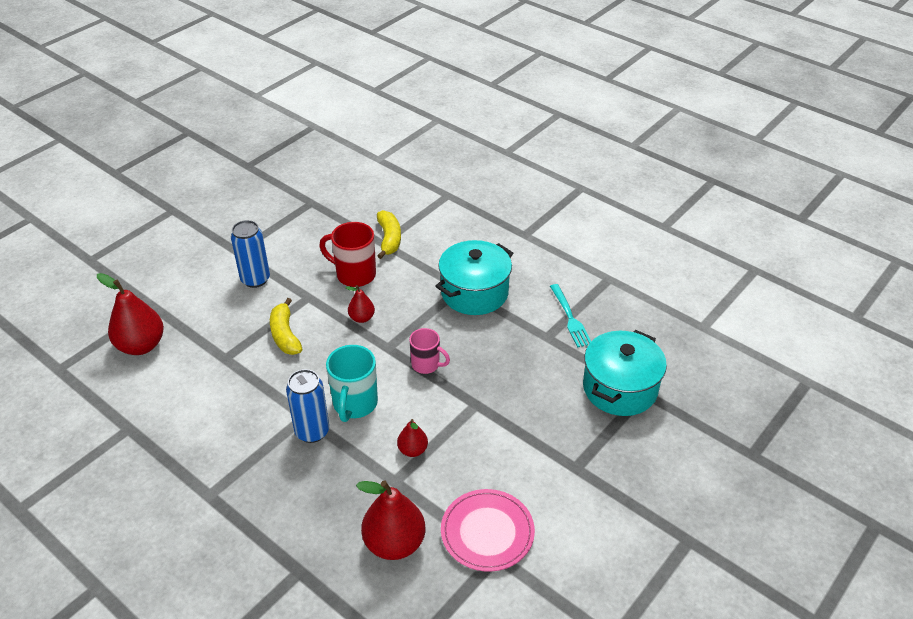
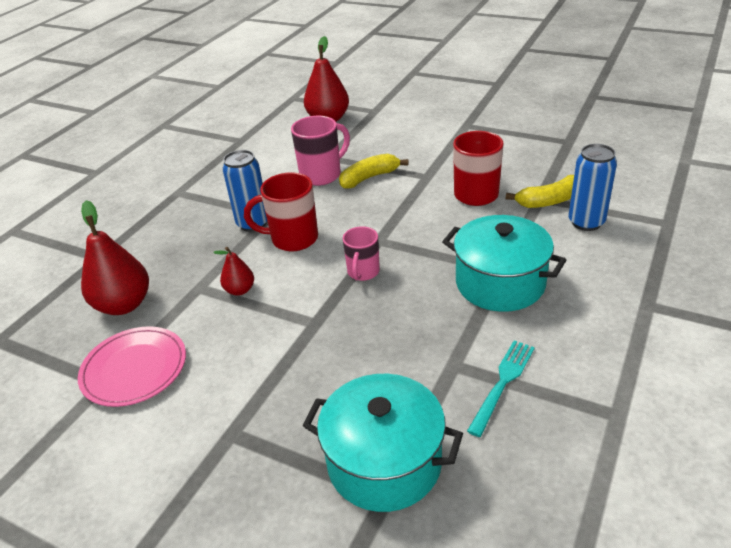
camera: 80 degrees right, 5 degrees down
(255, 279) = (434, 144): blue can -> blue can (586, 222)
(256, 368) = (322, 175): none -> pink mug
(354, 404) = (293, 239): turquoise mug -> red mug
(362, 318) = (413, 214): red pear -> none
(570, 318) = (502, 383): turquoise fork -> turquoise fork turned 150 degrees clockwise

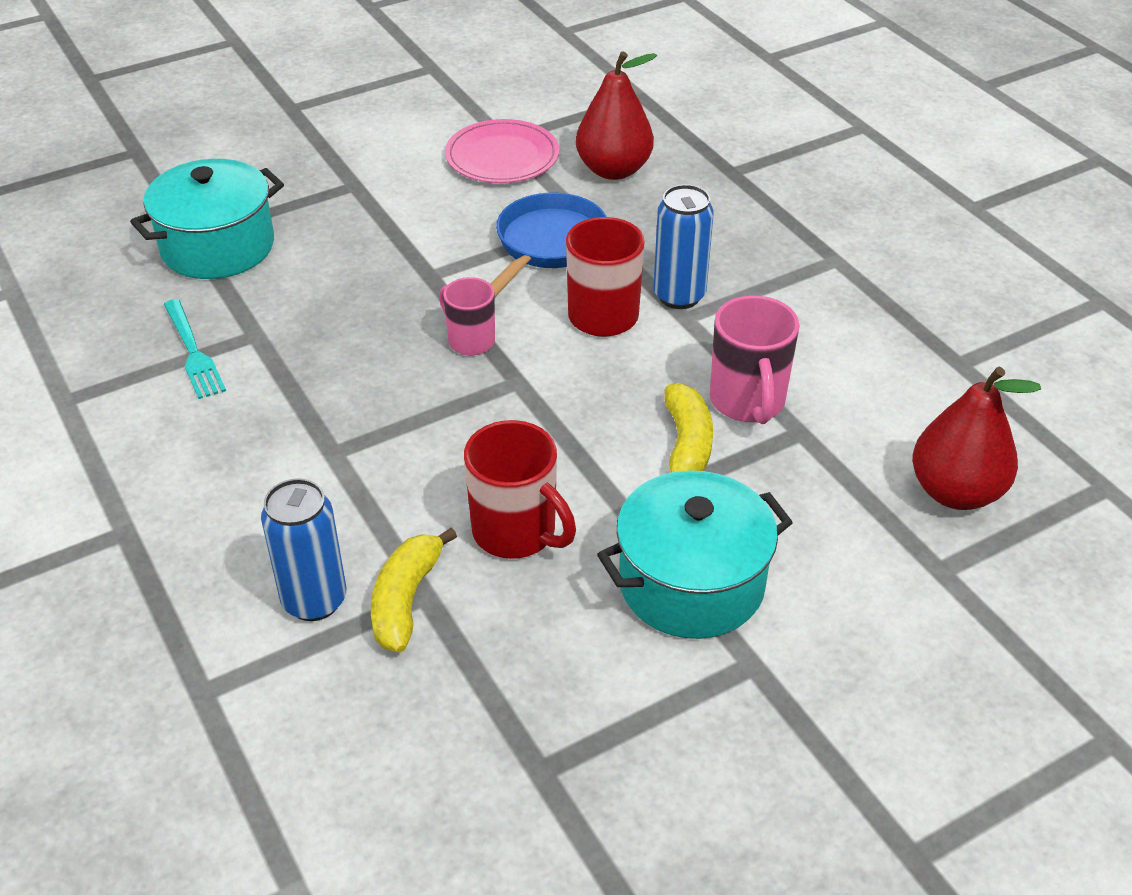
camera: 120 degrees right, 5 degrees up
(240, 290) = (548, 245): red pear -> blue pan
(500, 283) = (314, 436): turquoise pot -> turquoise pot (691, 583)

